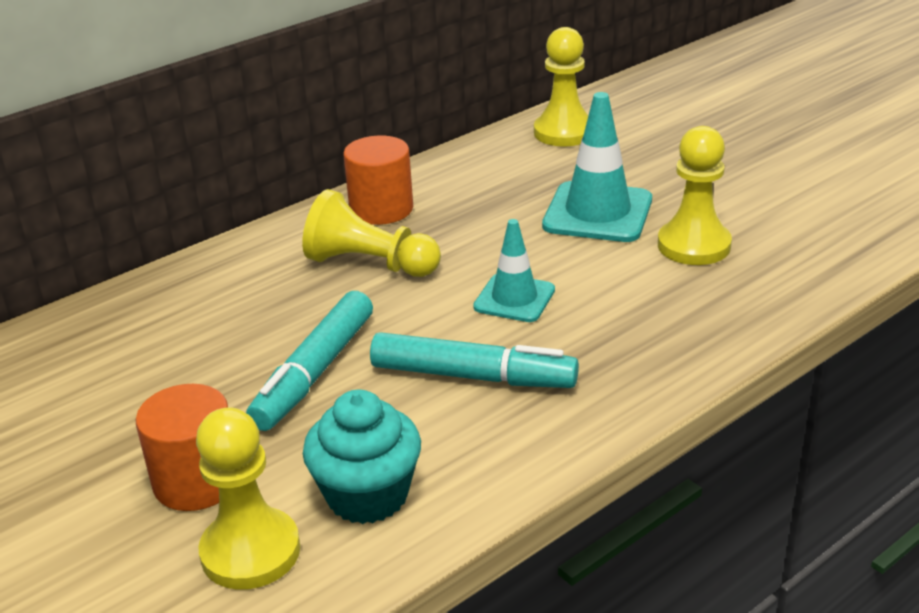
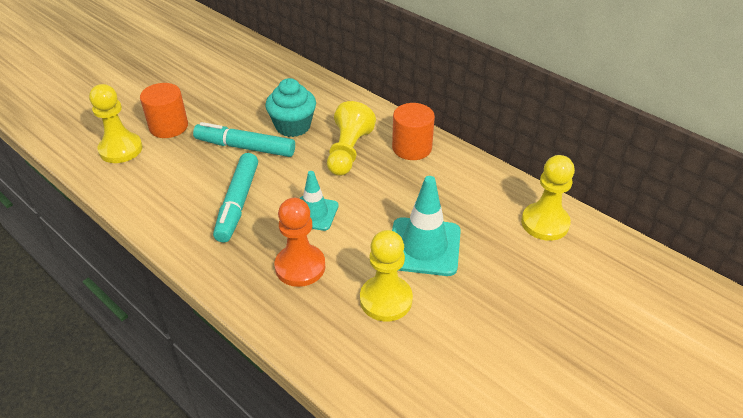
camera: 80 degrees right, 10 degrees up
(367, 495) = (149, 177): turquoise cupcake -> turquoise cupcake (293, 126)
(630, 312) = (300, 267): none -> orange pawn

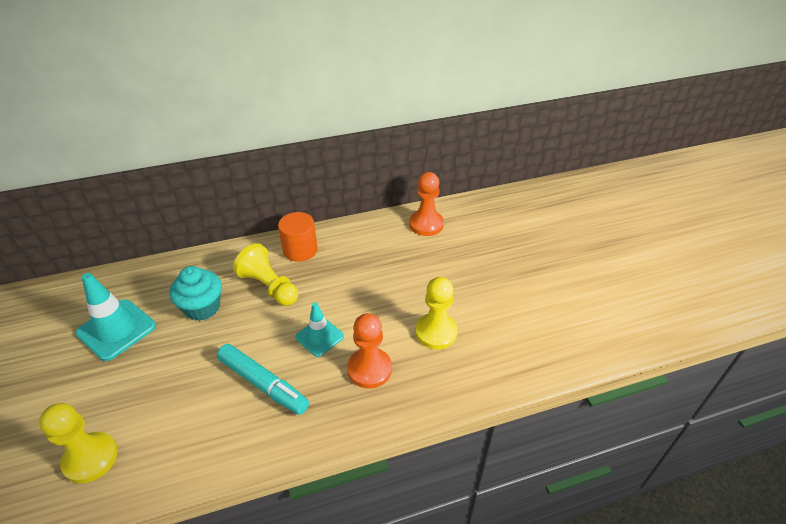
camera: 60 degrees left, 0 degrees up
(168, 126) = (100, 402): orange cylinder -> none
(245, 147) = (195, 351): turquoise marker -> none
(424, 247) = (403, 290): turquoise traffic cone -> turquoise traffic cone (116, 329)
(545, 223) = (426, 224): yellow pawn -> orange pawn

